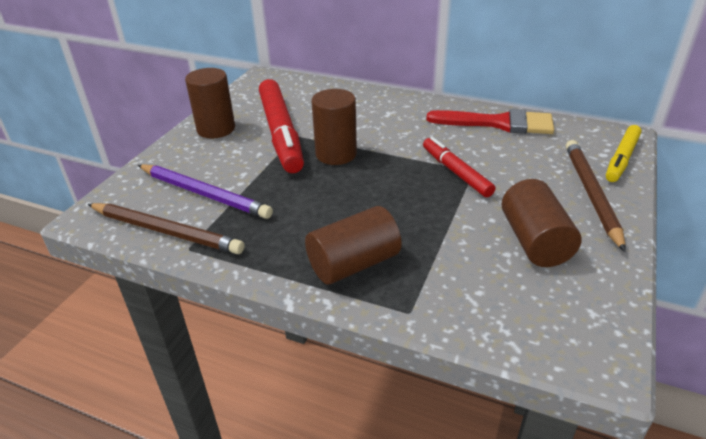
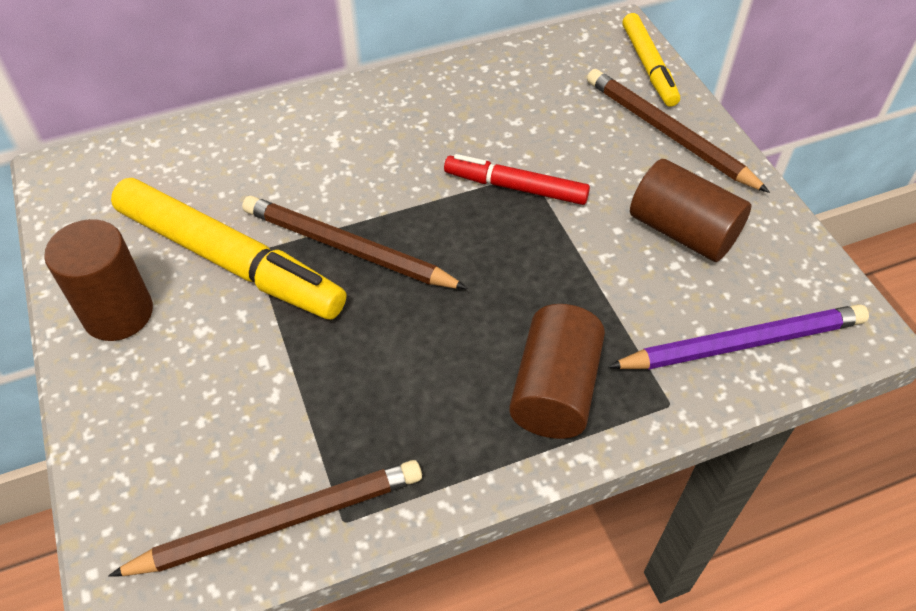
camera: 45 degrees left, 15 degrees up
(204, 194) = (252, 429): purple pencil -> purple pencil (742, 343)
(280, 133) = (229, 260): red marker -> yellow marker
(336, 154) = (347, 248): brown cylinder -> brown pencil
(498, 123) = (481, 83): red brush -> none

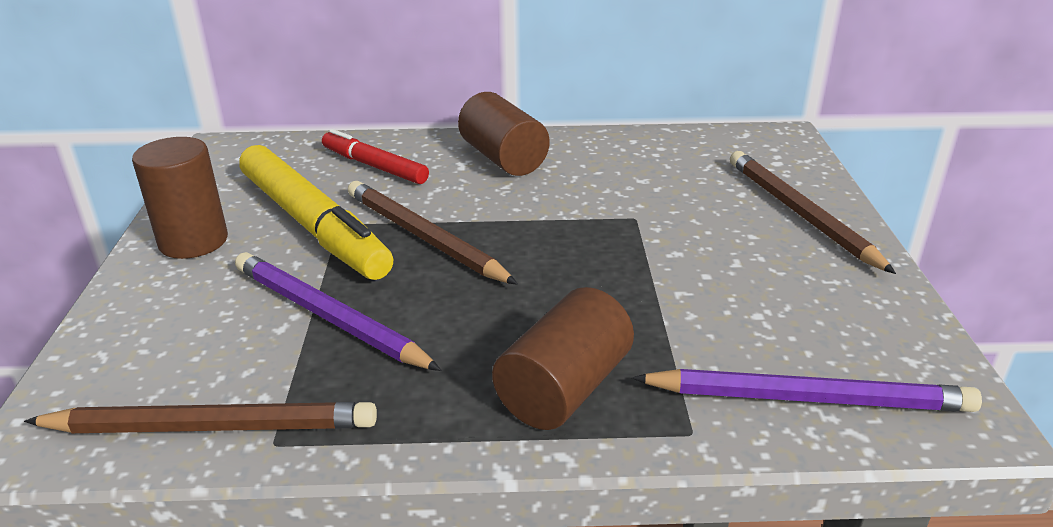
camera: 20 degrees right, 20 degrees down
(311, 370) = (328, 316): none -> purple pencil
(515, 187) = (615, 224): red marker -> red marker (374, 166)
(648, 66) = (802, 164): yellow marker -> none
(682, 231) = (779, 290): brown cylinder -> brown cylinder (503, 158)

